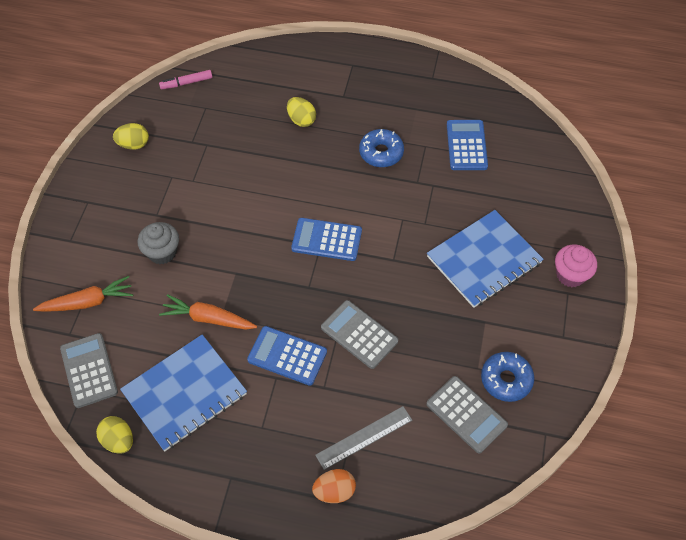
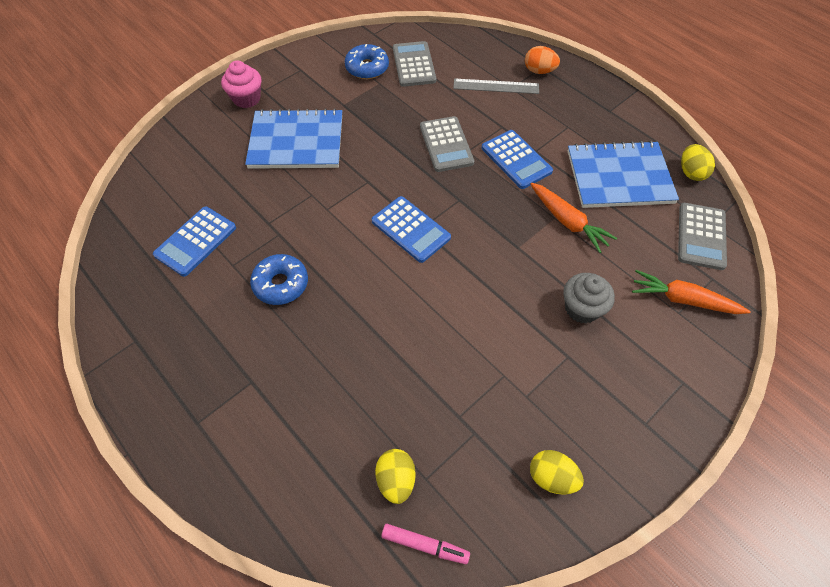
camera: 145 degrees left, 0 degrees up
(301, 120) = (325, 379): yellow egg -> yellow egg (396, 480)

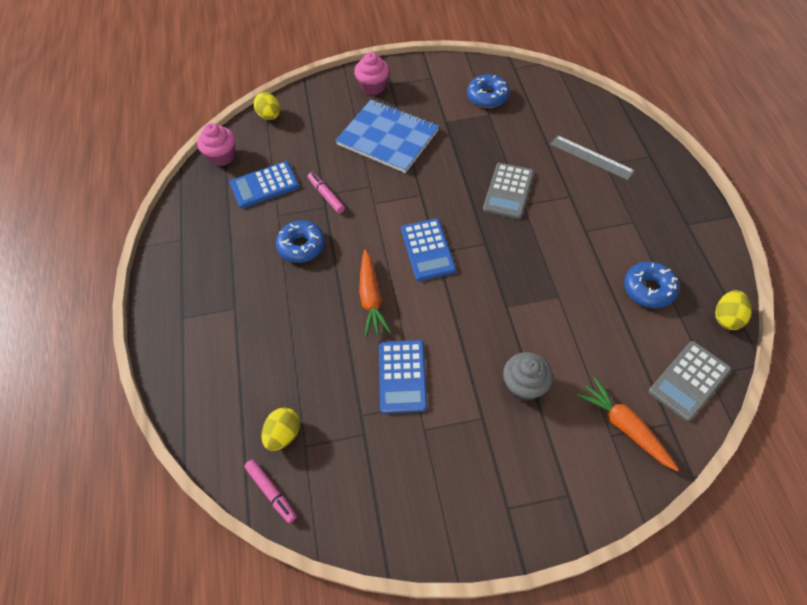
camera: 35 degrees right, 0 degrees up
(123, 232) = (222, 156): none -> pink cupcake
(271, 222) = (326, 195): none -> pink marker
(414, 65) = (530, 109): grey calculator -> none
(516, 159) = (561, 231): blue calculator -> blue calculator (402, 376)
(539, 71) = (644, 159): orange egg -> none
(551, 477) = (398, 502): yellow egg -> yellow egg (270, 116)
(567, 222) = (568, 306): orange carrot -> orange carrot (371, 298)
(619, 177) = (648, 289): blue notebook -> blue donut

